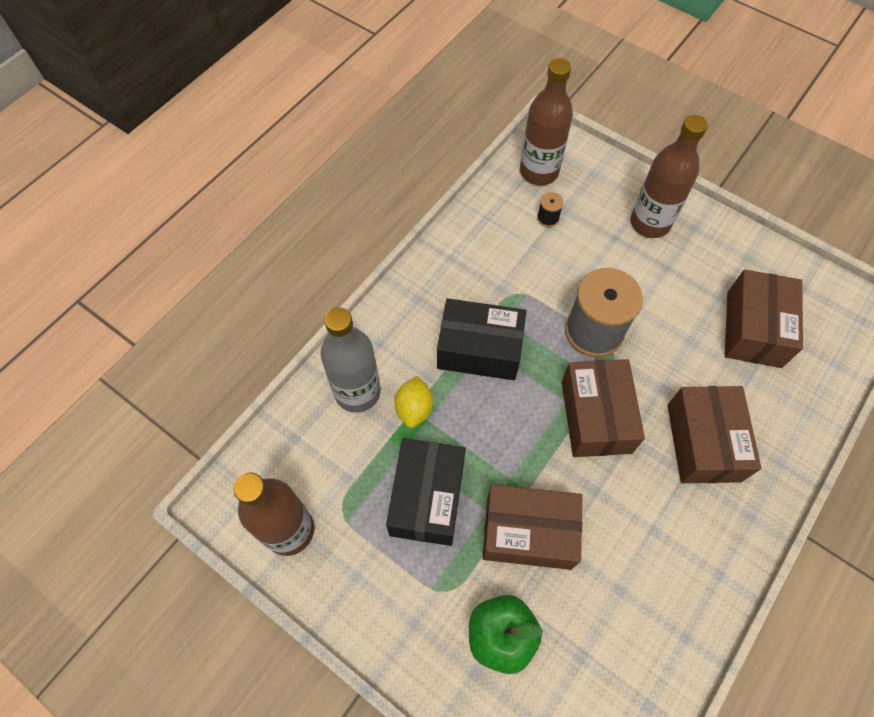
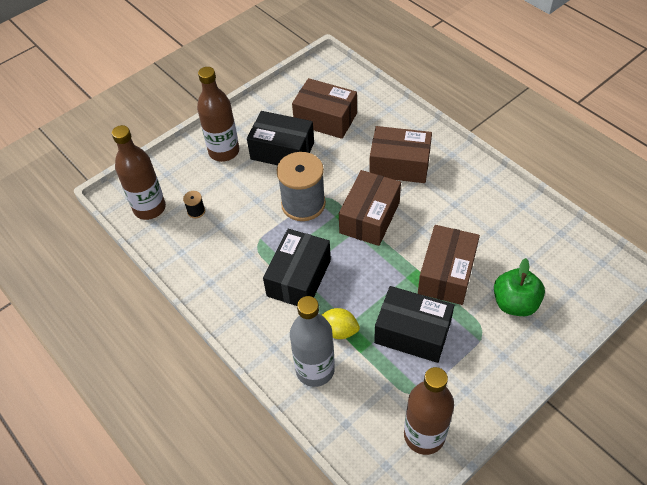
camera: 75 degrees left, 10 degrees down
(596, 416) = (369, 217): brown box -> brown box turned 75 degrees counterclockwise
(675, 288) = (282, 151): none -> black box

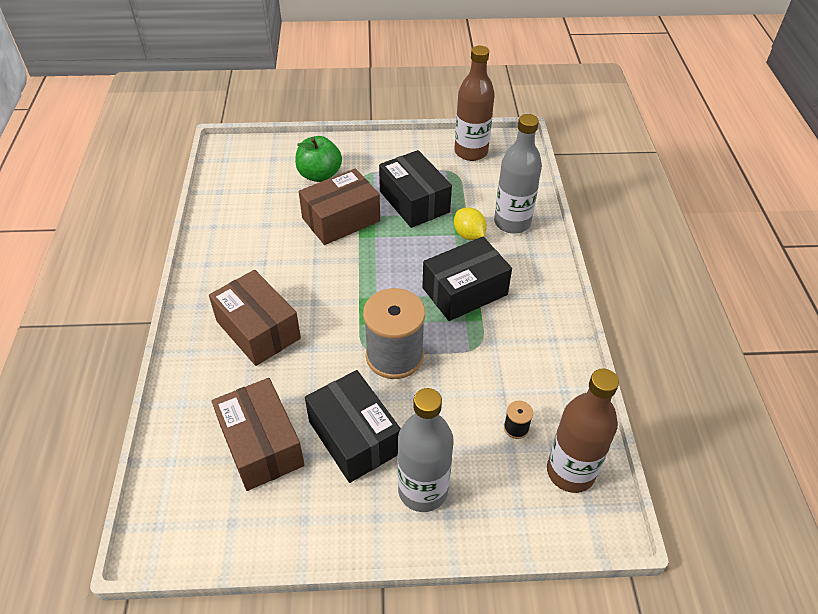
camera: 145 degrees left, 5 degrees down
(224, 151) = (423, 490): brown bottle -> grey bottle
(369, 217) = (347, 300): brown box -> none

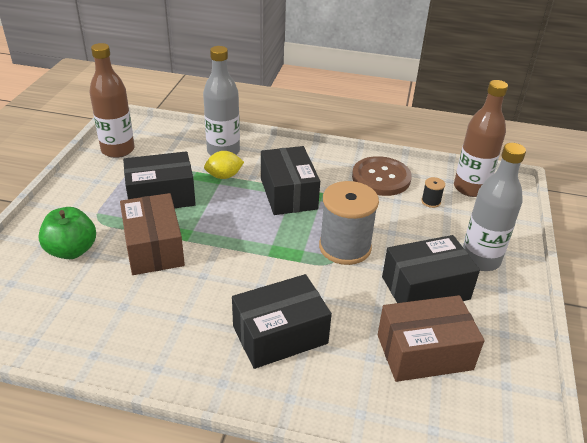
camera: 75 degrees left, 10 degrees down
(258, 330) = (280, 334): brown box -> black box
(540, 369) = (381, 178): none -> brown button

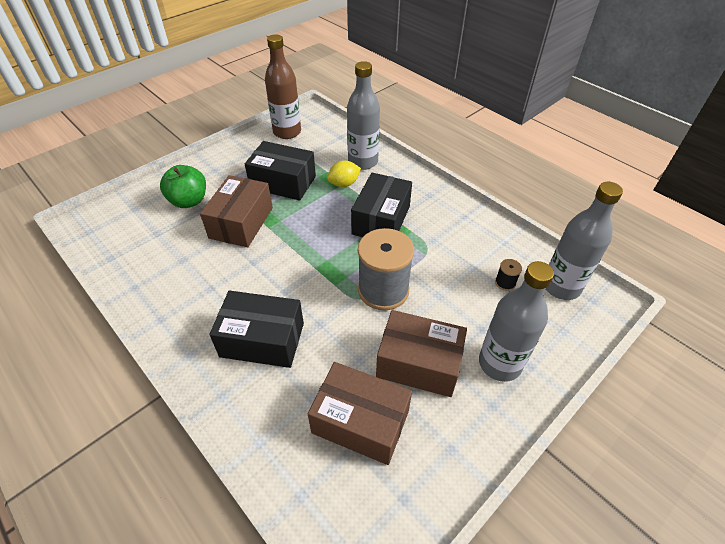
camera: 35 degrees right, 10 degrees up
(224, 176) = (344, 184): yellow lemon -> yellow lemon turned 45 degrees counterclockwise
(381, 178) = (478, 239): brown button -> none
(425, 288) = (418, 364): black box -> brown box
(470, 188) = (561, 287): brown bottle -> grey bottle

